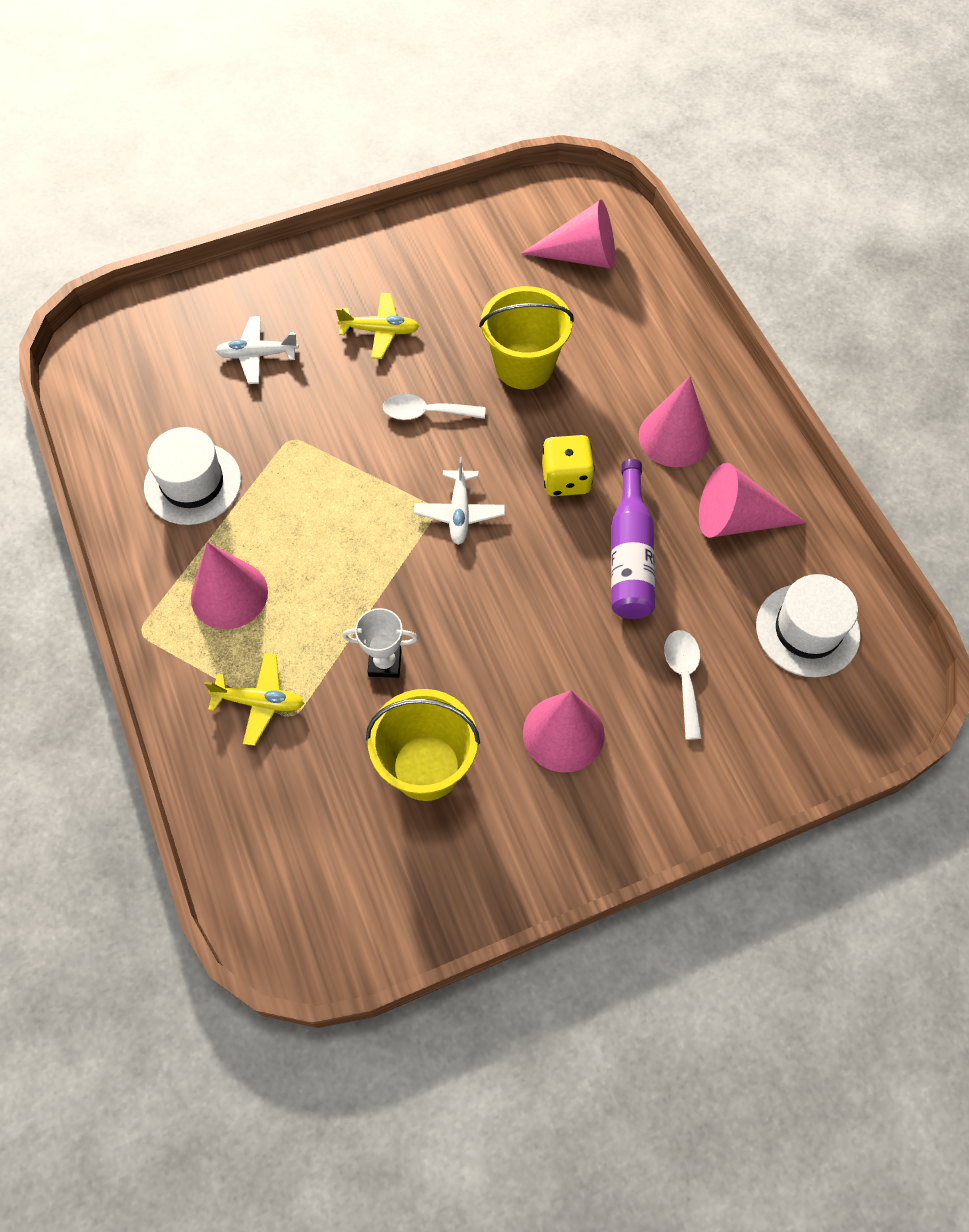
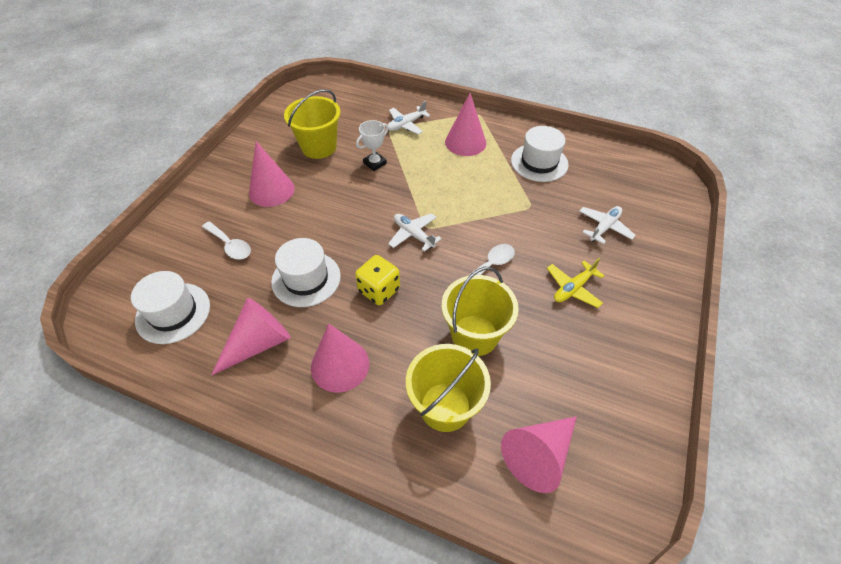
camera: 135 degrees right, 10 degrees down
(259, 702) = (406, 124): yellow plane -> white plane
(615, 336) = (445, 407): none -> yellow bucket
(630, 555) = (306, 279): purple bottle -> white hat

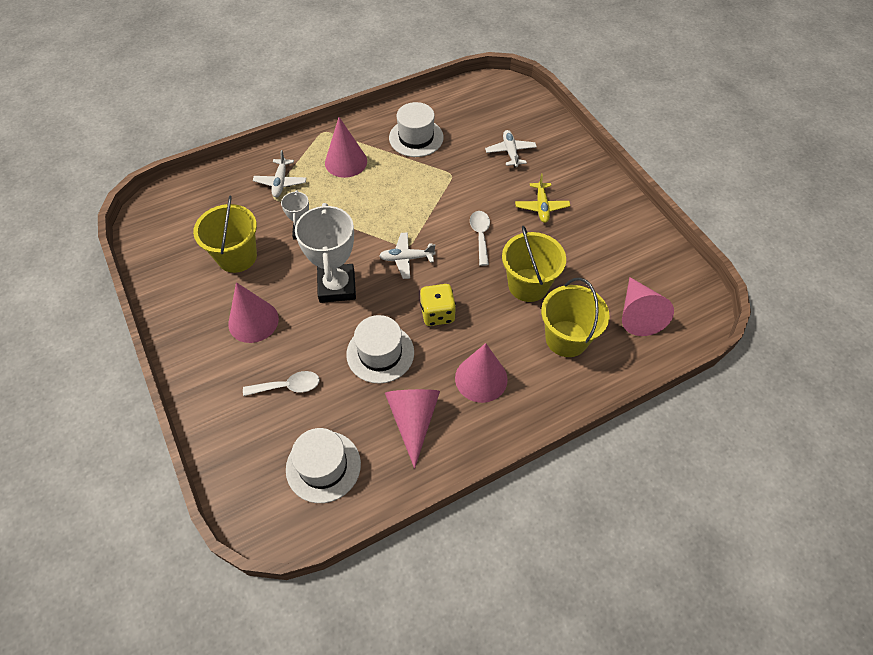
camera: 50 degrees left, 5 degrees up
(345, 213) = (337, 286): none -> white trophy

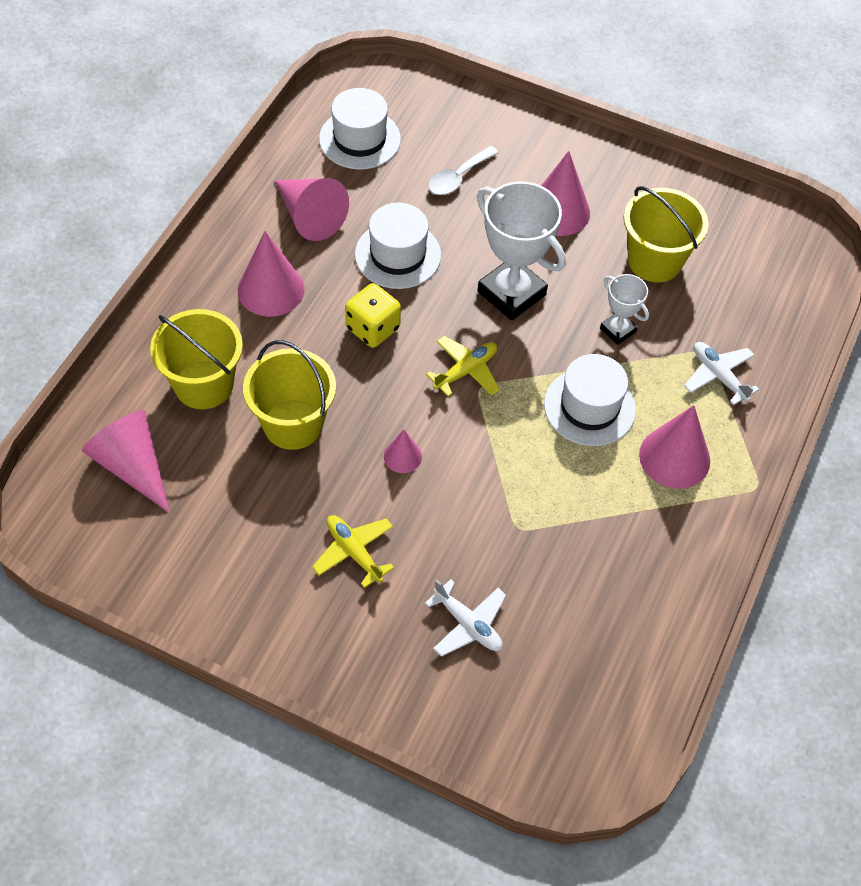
camera: 140 degrees right, 0 degrees up
(406, 258) = (466, 371): white plane -> yellow plane
(416, 137) = (624, 561): white hat -> white hat (589, 407)
(480, 235) = (402, 456): white spoon -> pink cone

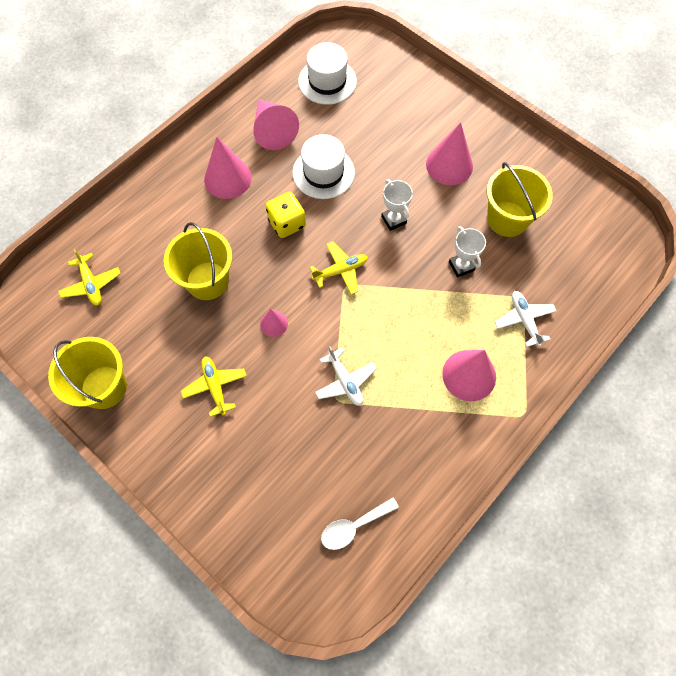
camera: 20 degrees right, 10 degrees up
(132, 465) = (91, 284): pink cone -> yellow plane
(203, 385) = (158, 237): yellow bucket -> yellow bucket (104, 387)
(458, 178) = (386, 124): white spoon -> white spoon (353, 526)
(468, 624) = (274, 463): white plane -> white plane (345, 381)
(511, 293) = (393, 220): white trophy -> white trophy, size x0.52
(589, 407) = (420, 320): white hat -> none

